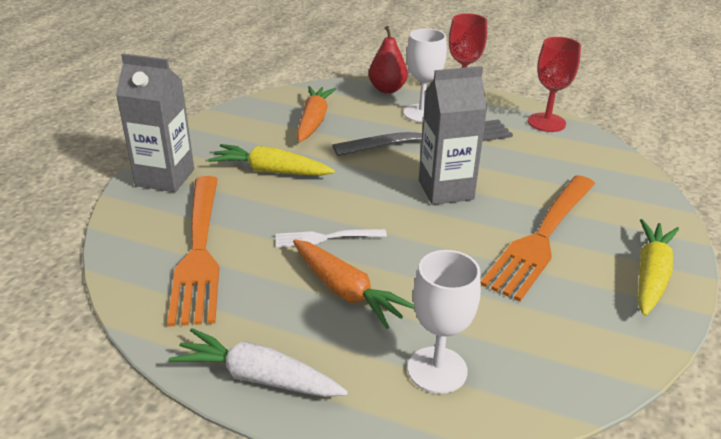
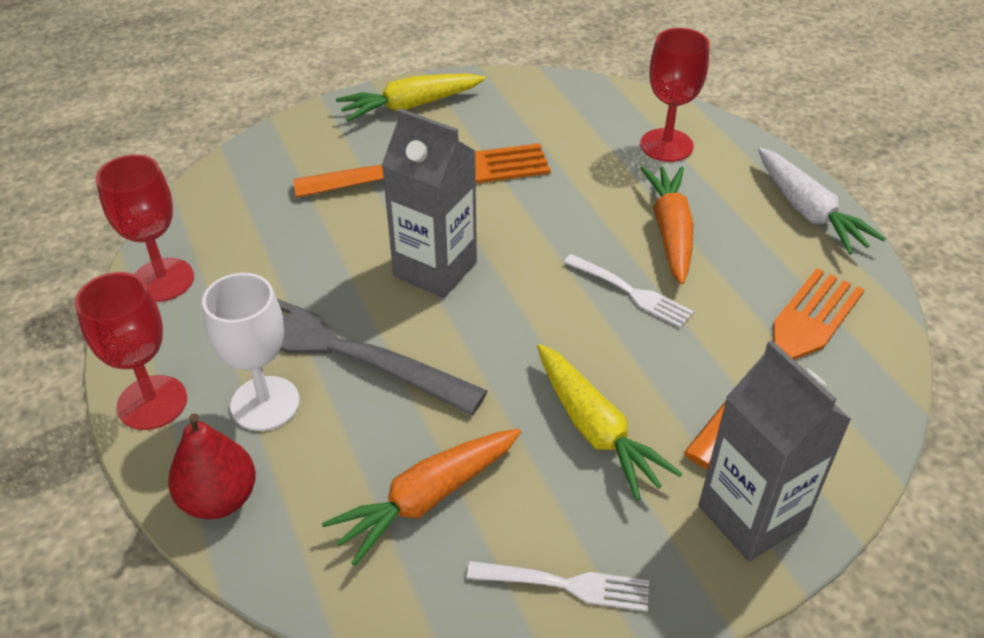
camera: 135 degrees left, 10 degrees up
(229, 126) = (564, 585): none -> white fork
(437, 370) = (666, 145): white goblet -> red goblet

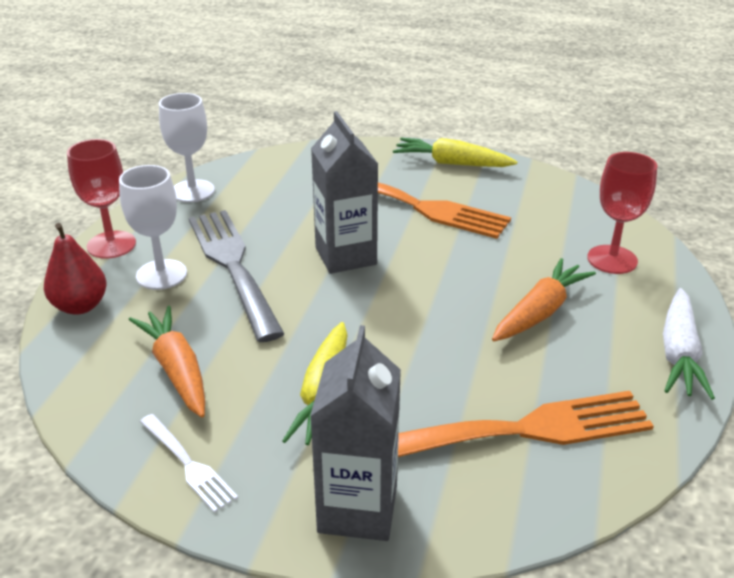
camera: 40 degrees right, 10 degrees down
(163, 280) = (192, 191): red goblet -> white goblet
(427, 499) = (176, 370): orange carrot -> orange carrot turned 60 degrees clockwise
(630, 292) = (458, 332): white fork -> none

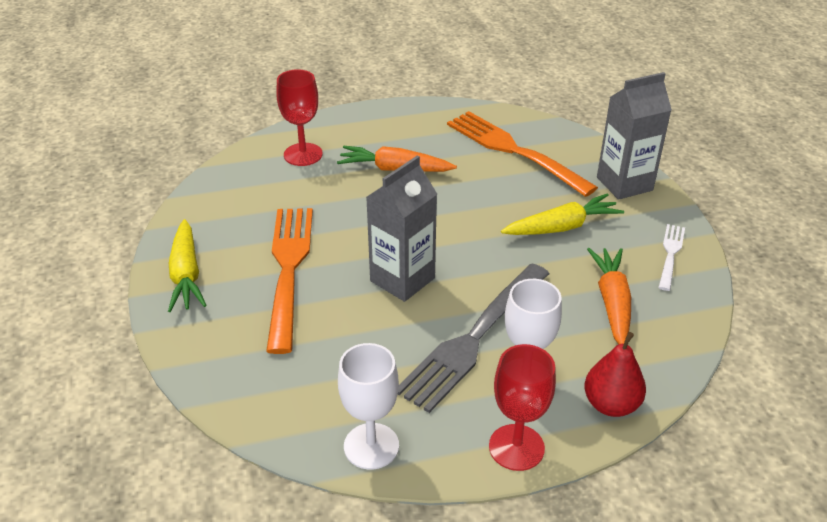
camera: 120 degrees left, 5 degrees up
(176, 370) = (612, 302): orange carrot -> orange carrot turned 150 degrees clockwise
(679, 353) = (393, 115): white carrot -> none

